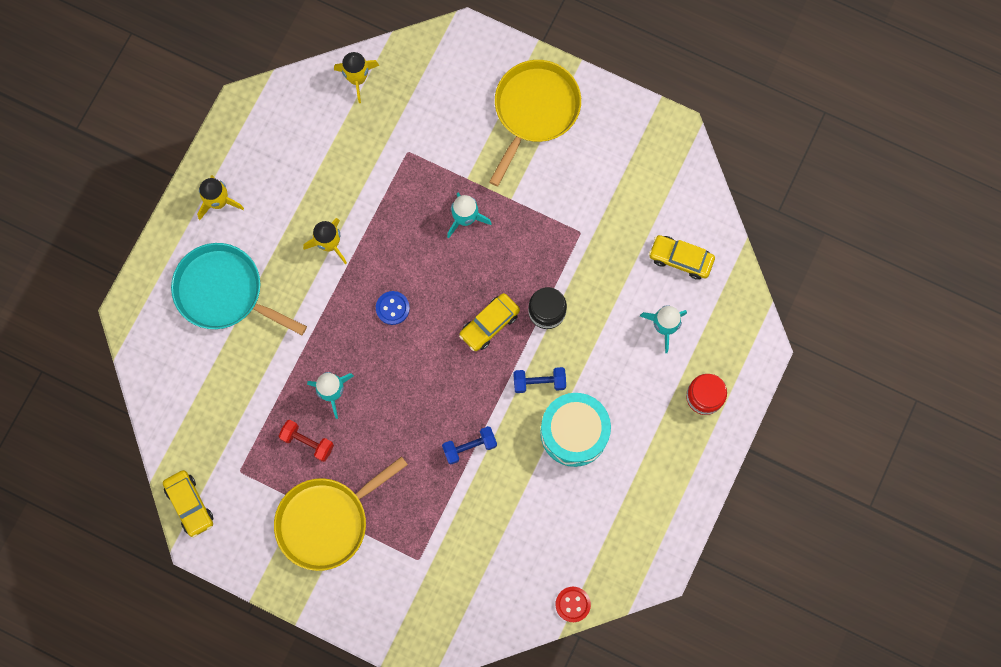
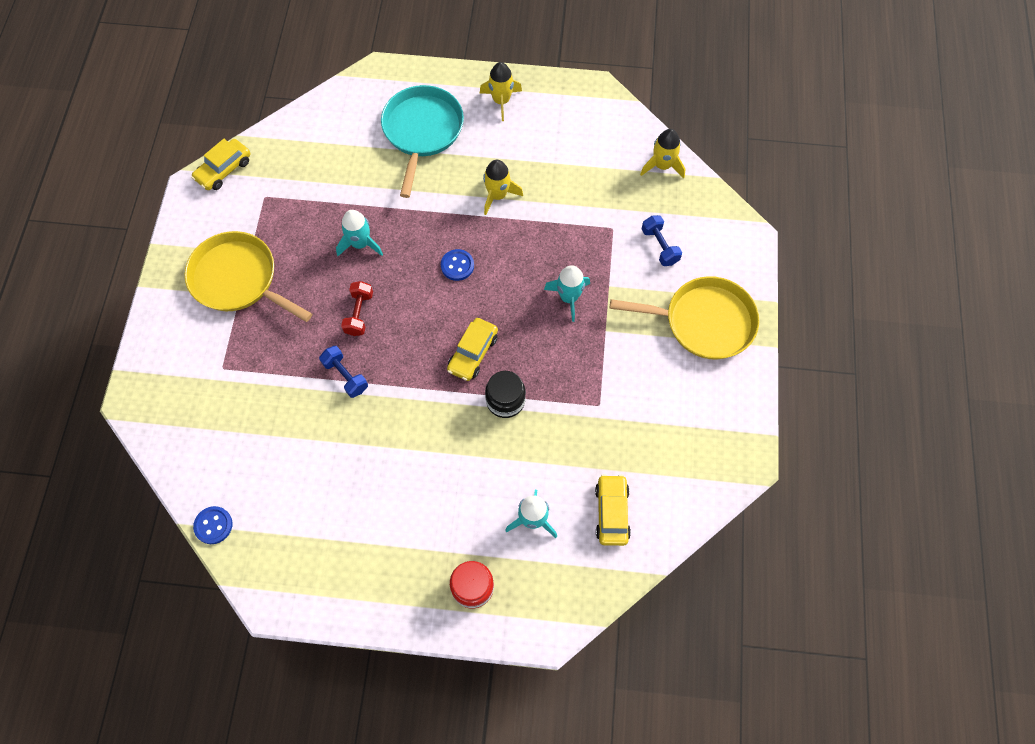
camera: 70 degrees right, 10 degrees down
(307, 442) = (307, 239): red dumbbell -> red dumbbell (359, 313)
(489, 324) = (473, 353): yellow car -> yellow car turned 90 degrees counterclockwise
(539, 382) = (431, 417): blue dumbbell -> blue dumbbell (659, 246)
(572, 604) = (213, 525): red button -> blue button
(574, 432) = (390, 468): turquoise drum -> none

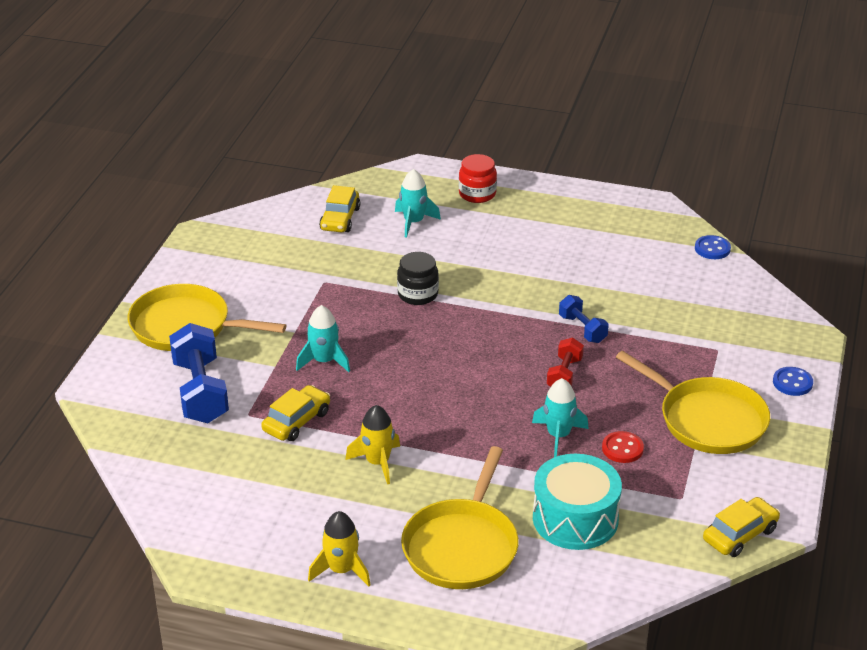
camera: 170 degrees left, 30 degrees down
(309, 238) = (622, 448): none -> red button
(343, 166) = (575, 519): none -> turquoise drum
(422, 131) = (462, 546): turquoise pan -> yellow pan
(457, 265) = (444, 402): blue button -> blue button (792, 383)
(473, 353) = (443, 330): yellow car -> yellow car (296, 421)
(659, 246) = (200, 392): blue dumbbell -> blue dumbbell, size x1.81
(662, 165) = (155, 468): yellow rocket -> none

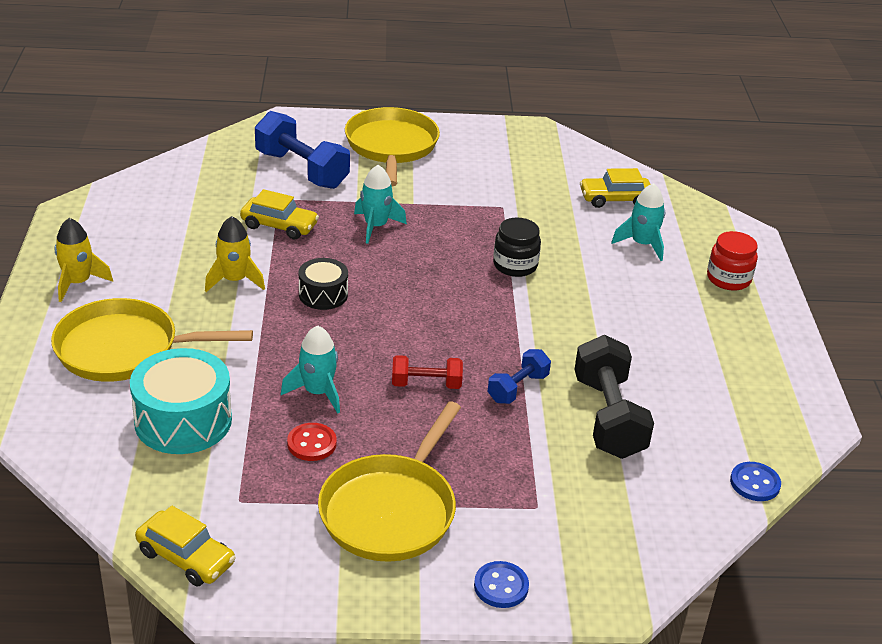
camera: 70 degrees right, 0 degrees up
(200, 392) = (302, 170): blue dumbbell -> blue dumbbell turned 75 degrees clockwise
(420, 411) = (323, 294): none -> black drum
(628, 294) = (608, 417): none -> black dumbbell

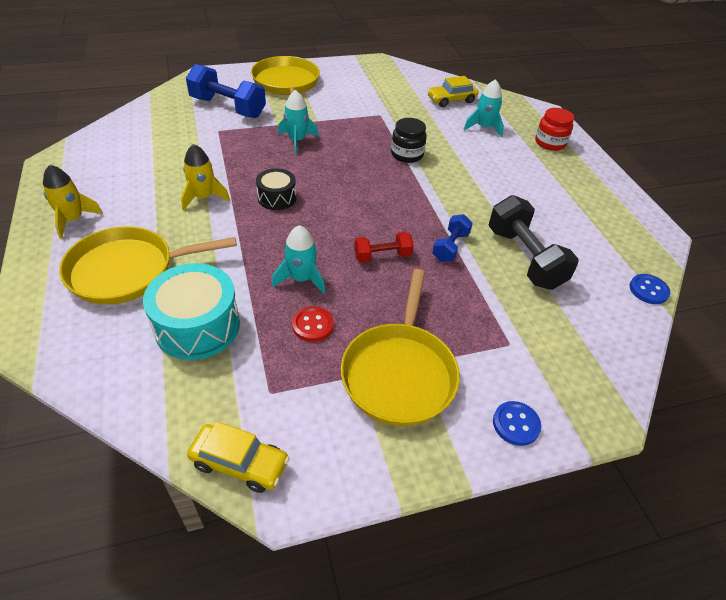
camera: 15 degrees left, 10 degrees up
(279, 226) = (225, 150): yellow car -> none

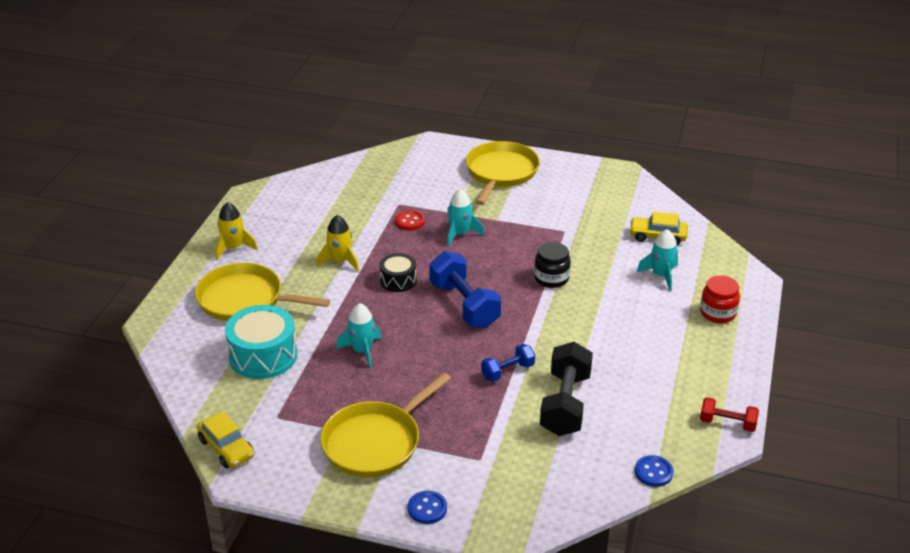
camera: 35 degrees right, 10 degrees down
(228, 107) = (425, 183): blue dumbbell -> blue dumbbell (464, 305)
(312, 325) = (342, 386): red button -> red button (409, 221)
(382, 256) = (442, 358): red dumbbell -> red dumbbell (727, 423)

